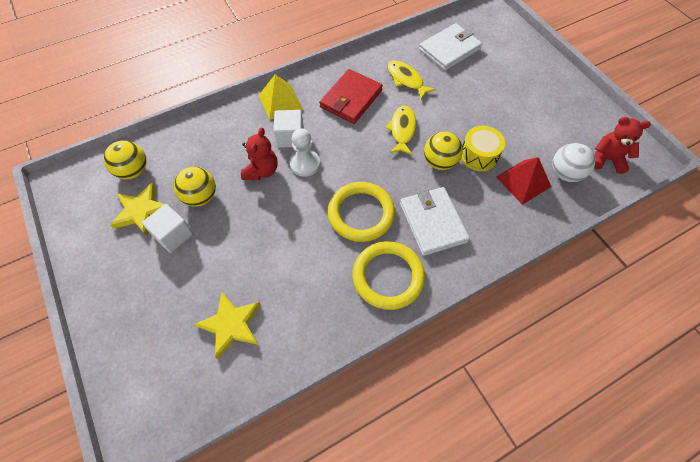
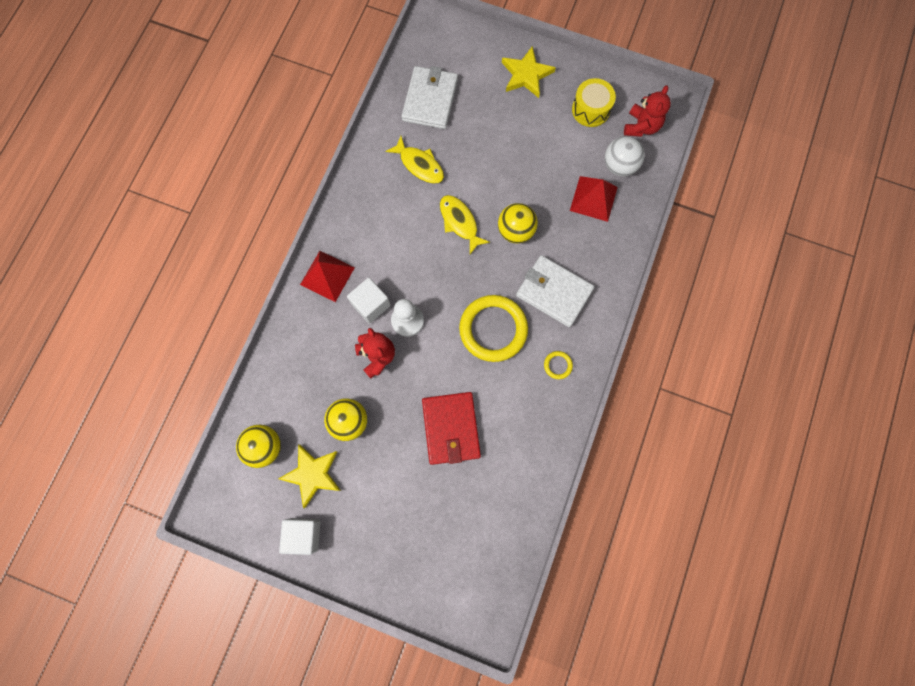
camera: 40 degrees left, 15 degrees up
(173, 235) = (361, 471): white cube -> white cube (304, 534)
(231, 325) = (478, 498): yellow star -> yellow star (526, 75)
(280, 102) = (327, 276): yellow pyramid -> red pyramid
(351, 99) = (388, 223): red wallet -> red wallet (451, 428)
(388, 276) = (558, 365): yellow ring -> yellow ring, size x0.42
(406, 80) = (419, 165): yellow fish -> yellow fish turned 150 degrees counterclockwise
(478, 155) = (541, 200): yellow drum -> yellow drum (590, 109)
(606, 159) = (641, 126): red teddy bear -> red teddy bear turned 135 degrees clockwise

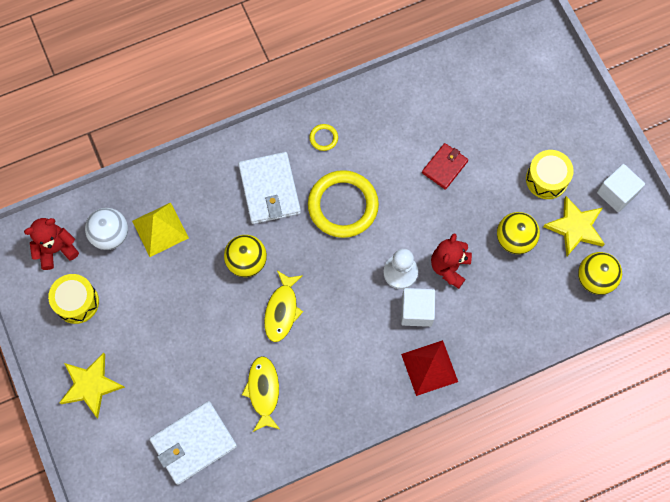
camera: 135 degrees left, 5 degrees down
(367, 493) = (546, 179): none -> yellow drum
(451, 428) = (444, 167): red wallet -> red wallet, size x0.60
(593, 198) = (160, 229): red pyramid -> yellow pyramid

